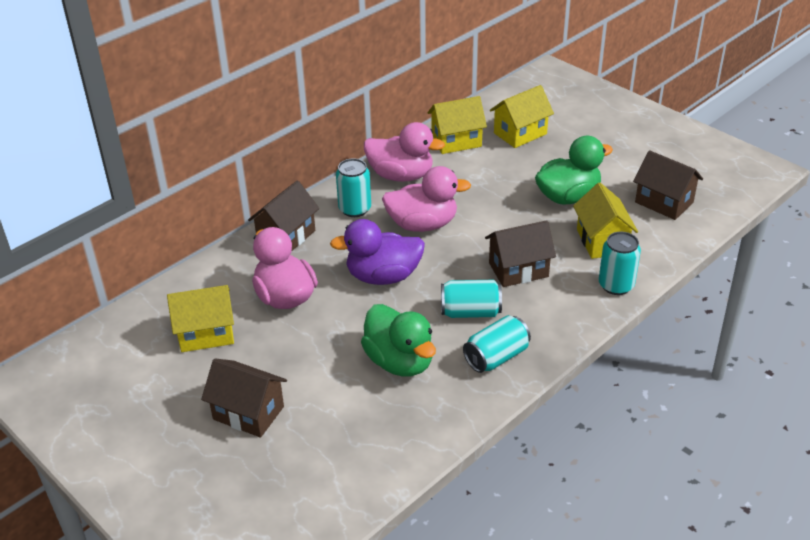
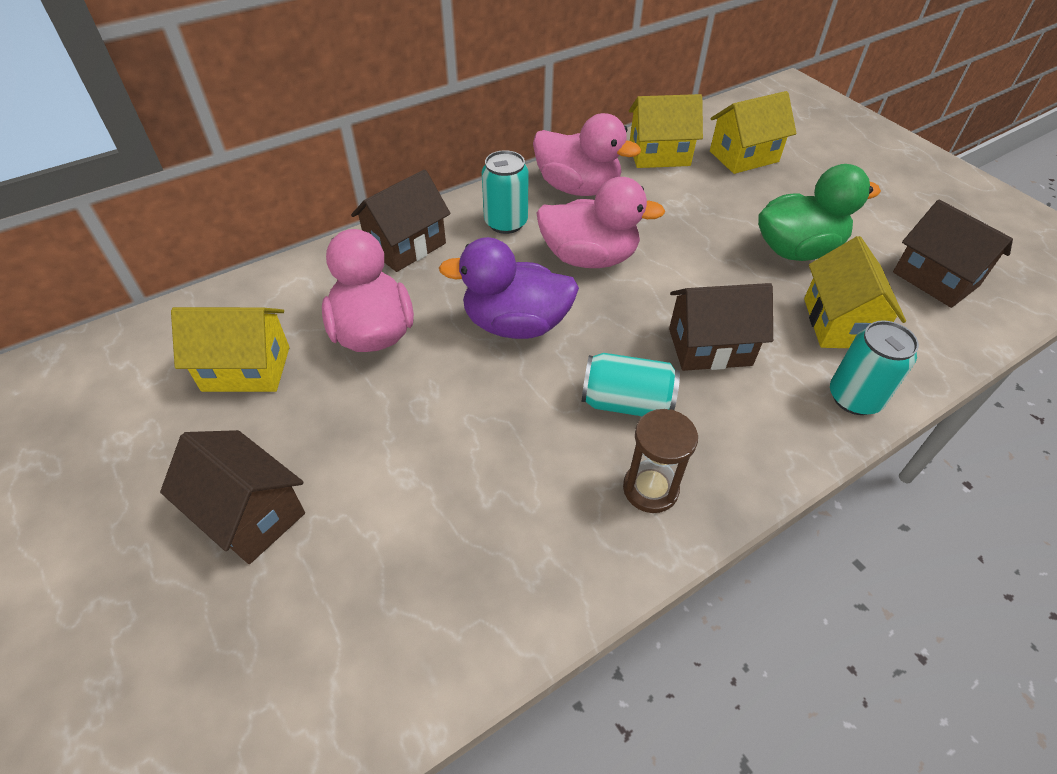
camera: 10 degrees right, 10 degrees up
(400, 362) = (501, 468): green duck -> none
(496, 357) = (650, 489): turquoise can -> brown hourglass

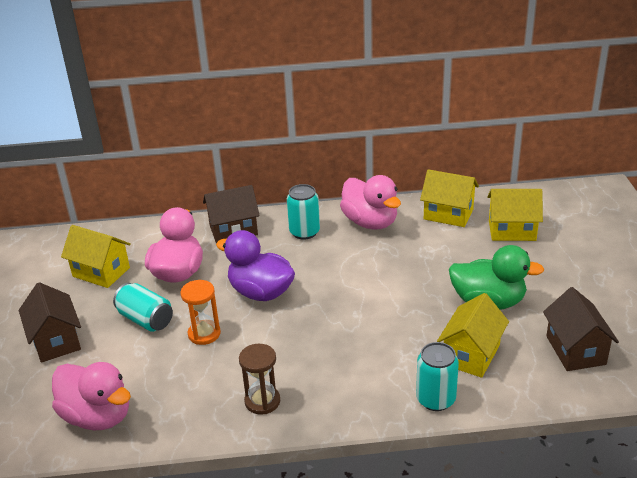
camera: 30 degrees right, 15 degrees down
(484, 414) = (204, 334): none -> orange hourglass
(589, 258) = (339, 267): pink duck -> pink duck (97, 416)
(626, 403) = (288, 354): turquoise can -> turquoise can (146, 319)
(710, 347) = (368, 341): brown house -> none

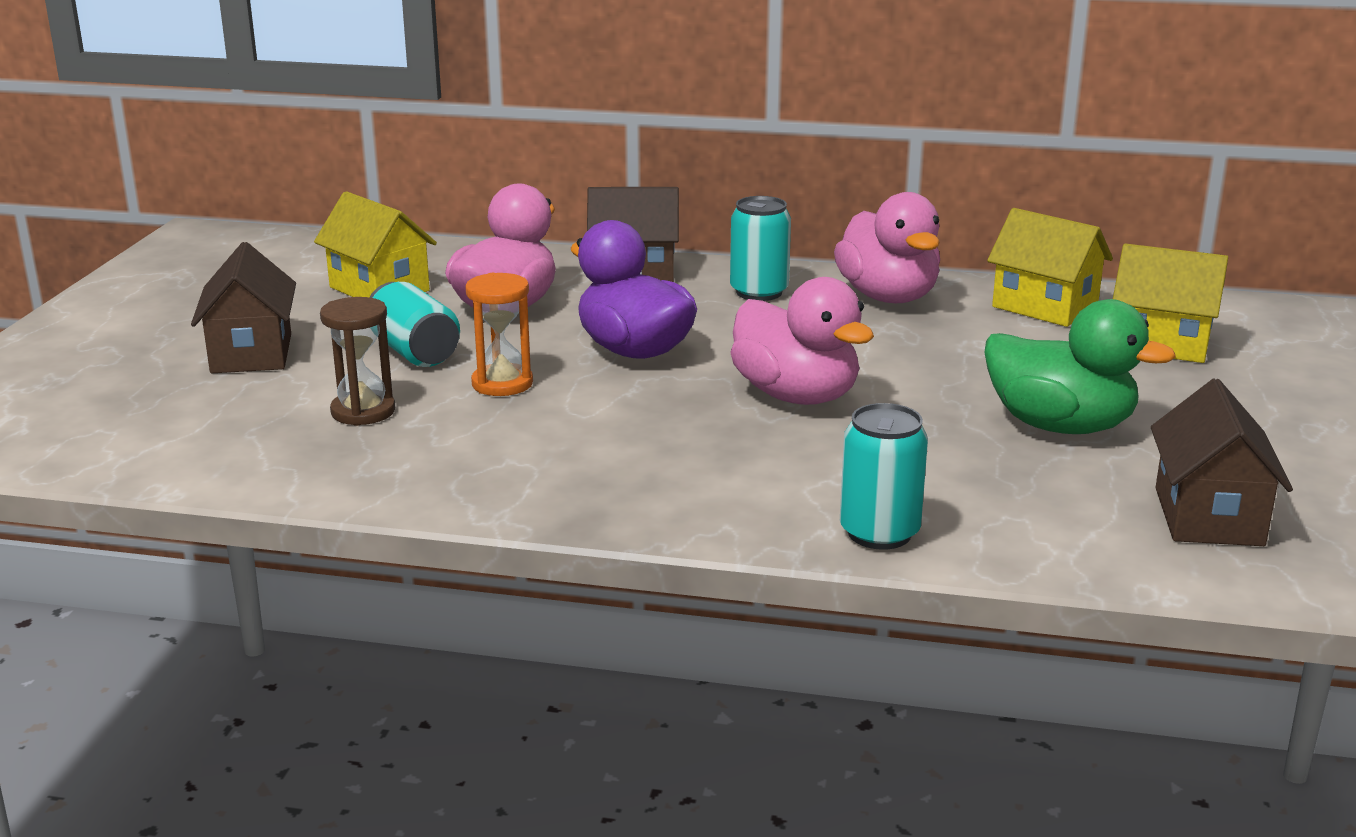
camera: 15 degrees right, 10 degrees down
(97, 416) = (256, 449): pink duck -> pink duck (796, 396)
(262, 401) = (550, 480): brown hourglass -> brown hourglass (363, 411)
(471, 355) = (986, 487): yellow house -> none

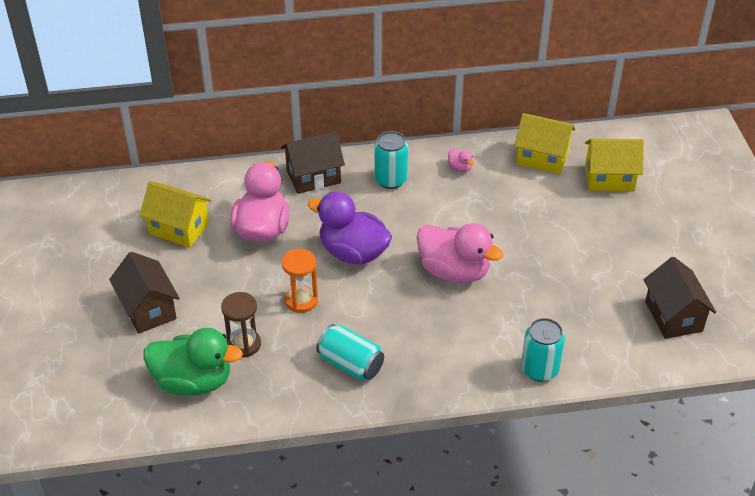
camera: 20 degrees left, 20 degrees up
(414, 352) = (237, 284): turquoise can -> turquoise can (350, 364)
(888, 297) = (460, 168): pink duck -> pink duck, size x0.40
(1060, 426) = (587, 263): green duck -> green duck (193, 381)

